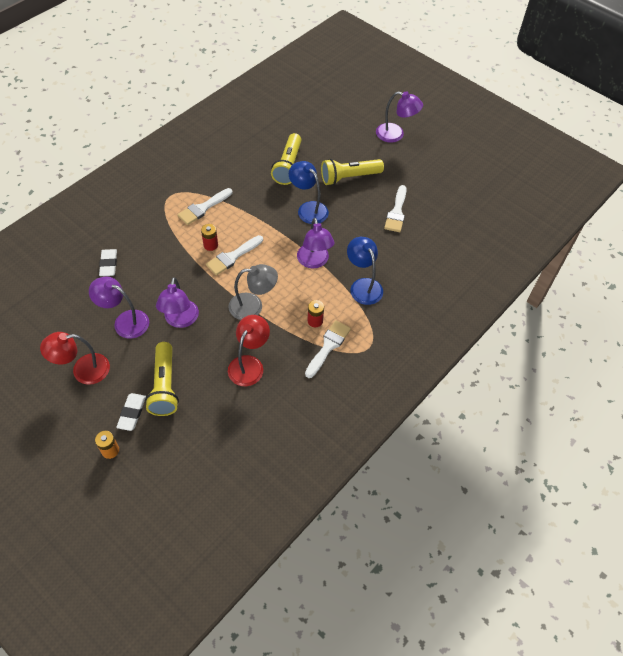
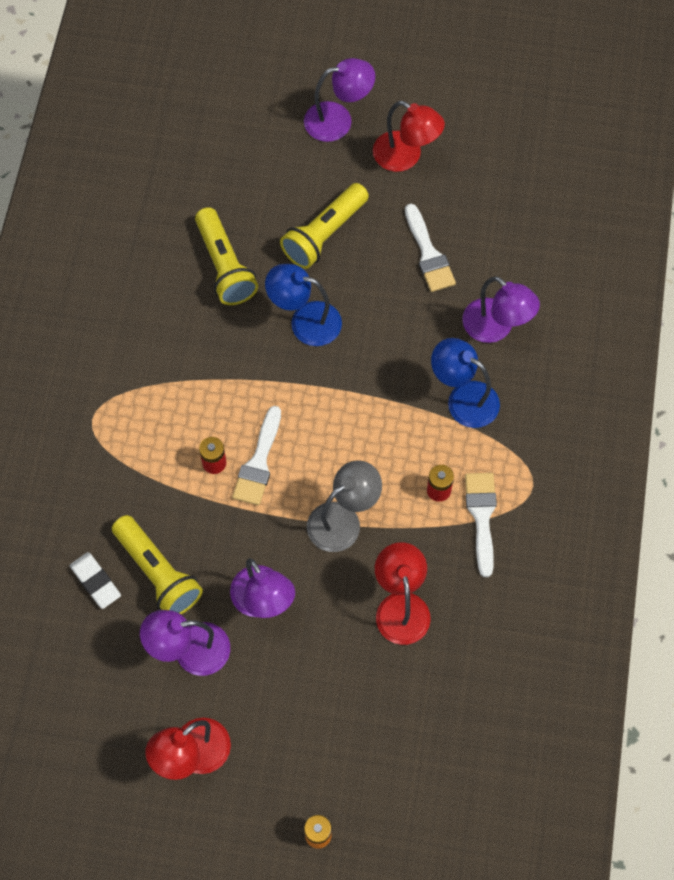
camera: 30 degrees left, 10 degrees up
(132, 413) = (305, 769): white eraser -> none
(165, 386) = (317, 706): yellow flashlight -> yellow flashlight (158, 573)
(203, 208) = (157, 410): white brush -> none
(314, 261) = (374, 401): purple lamp -> purple lamp (496, 328)
(418, 166) = (406, 157): none -> red lamp

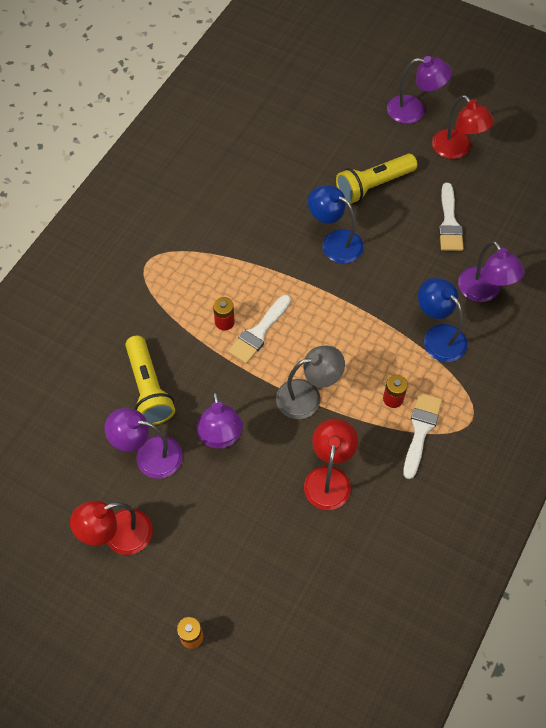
camera: 20 degrees right, 5 degrees down
(95, 581) = (99, 379): white eraser -> none
(225, 266) = (289, 186): yellow flashlight -> none

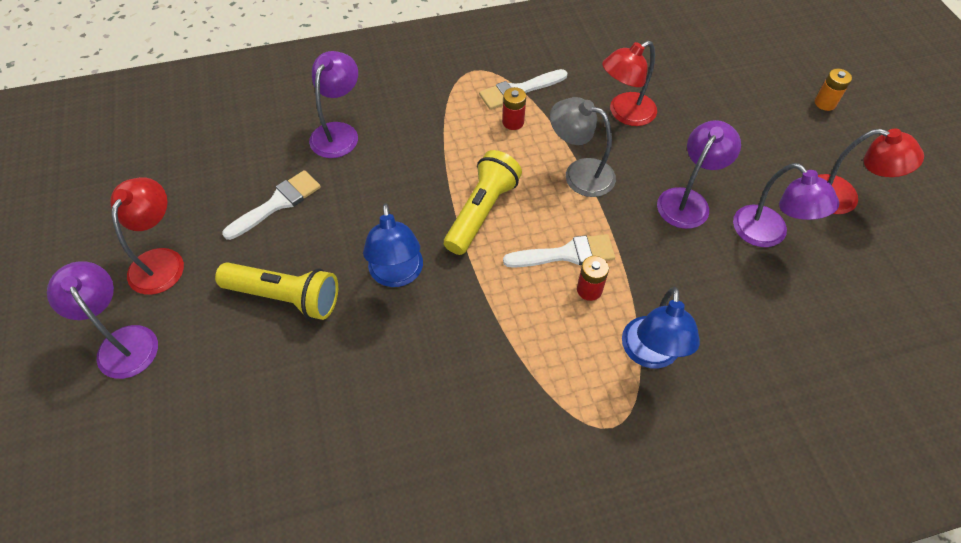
camera: 135 degrees left, 5 degrees down
(149, 388) = (722, 289): yellow flashlight -> yellow flashlight (481, 212)
(438, 336) = (419, 132): blue lamp -> blue lamp (650, 354)

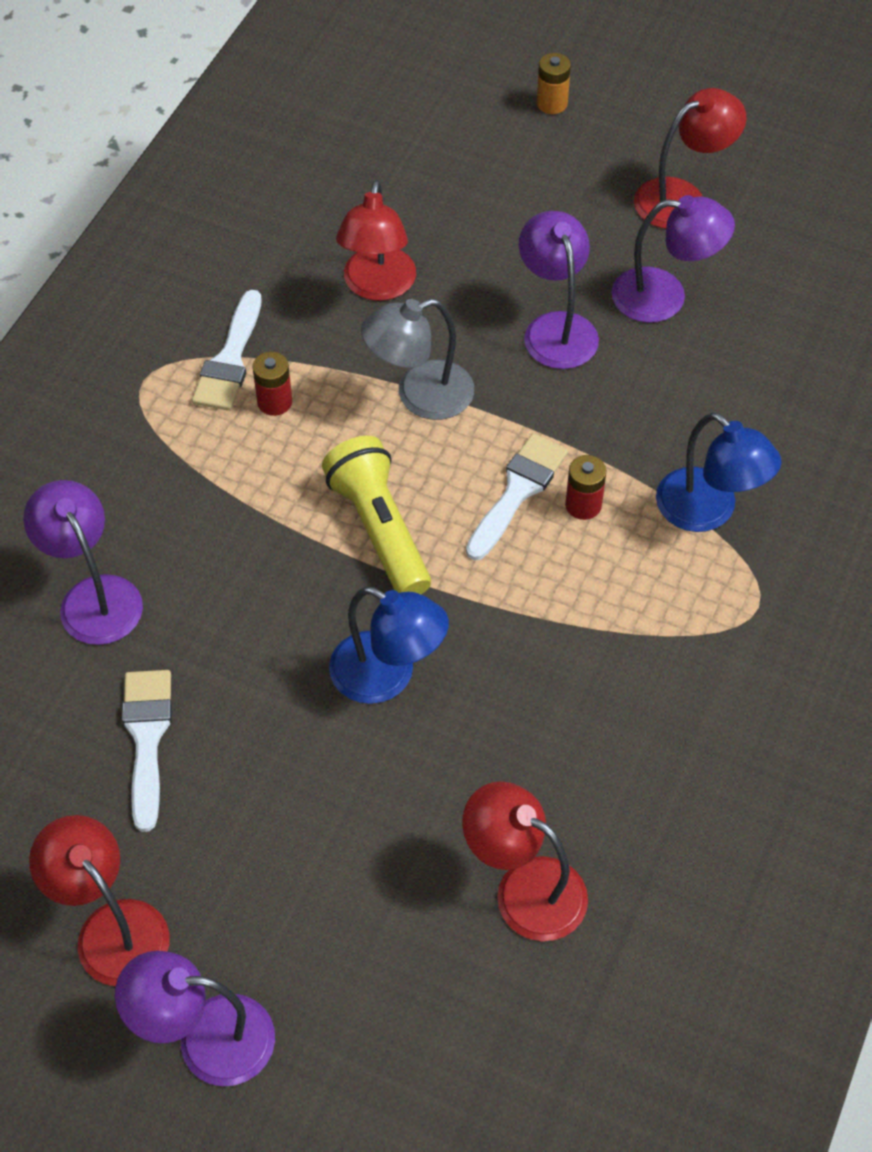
camera: 50 degrees left, 0 degrees up
(285, 297) = (308, 814): yellow flashlight -> none
(316, 430) = (524, 888): none -> red lamp

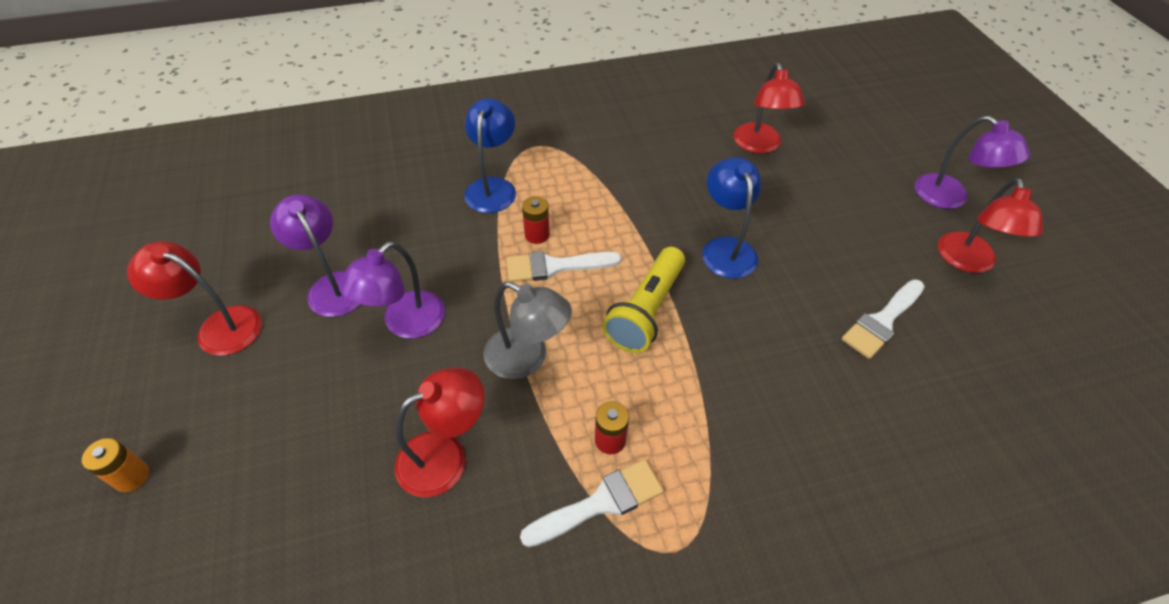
camera: 130 degrees left, 5 degrees down
(93, 596) = (851, 422): purple lamp -> none

